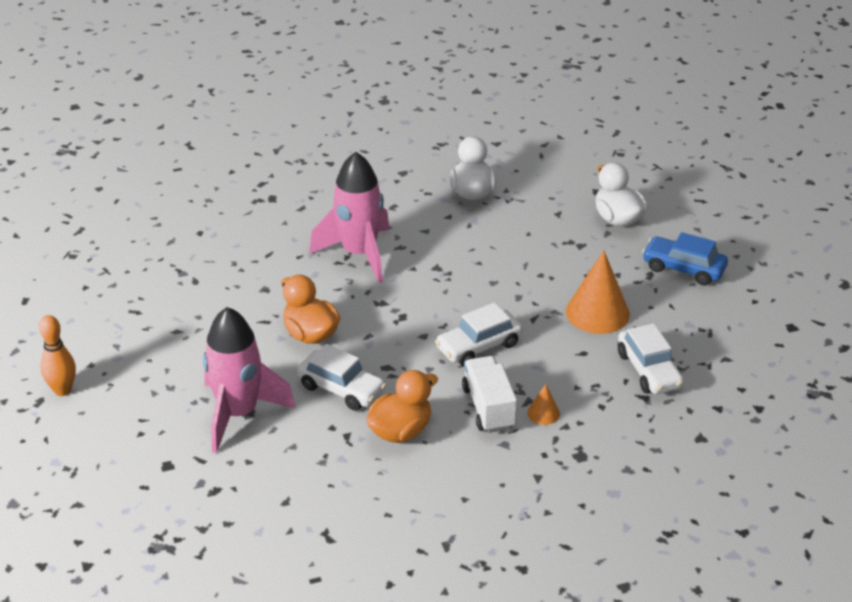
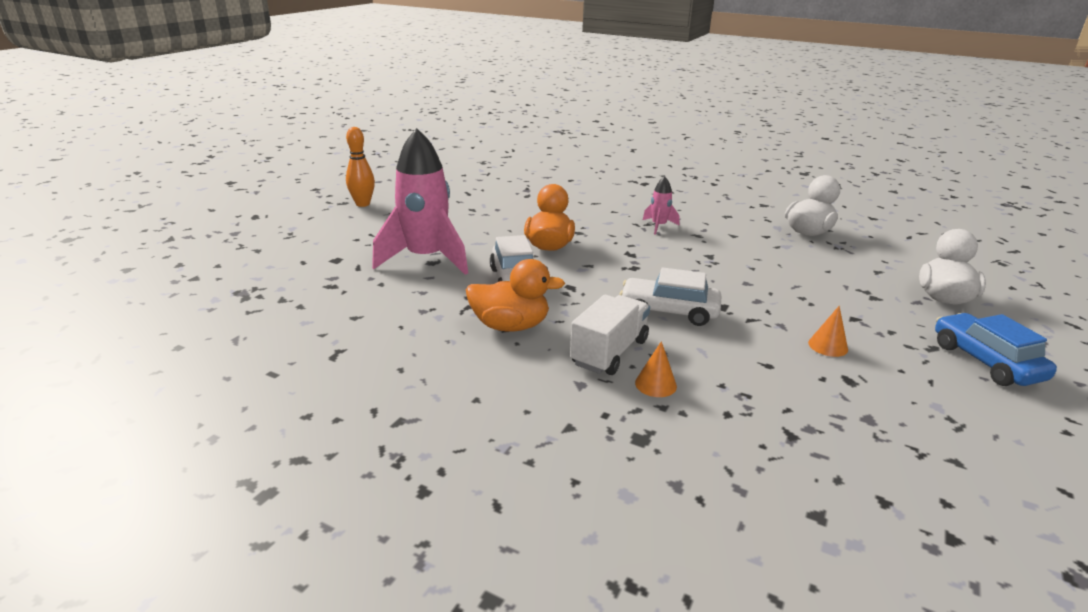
camera: 45 degrees right, 10 degrees down
(359, 254) = (659, 226): pink rocket -> pink rocket, size x0.45
(597, 312) = (828, 346): orange cone -> orange cone, size x0.47
(649, 370) = (829, 416): white car -> none

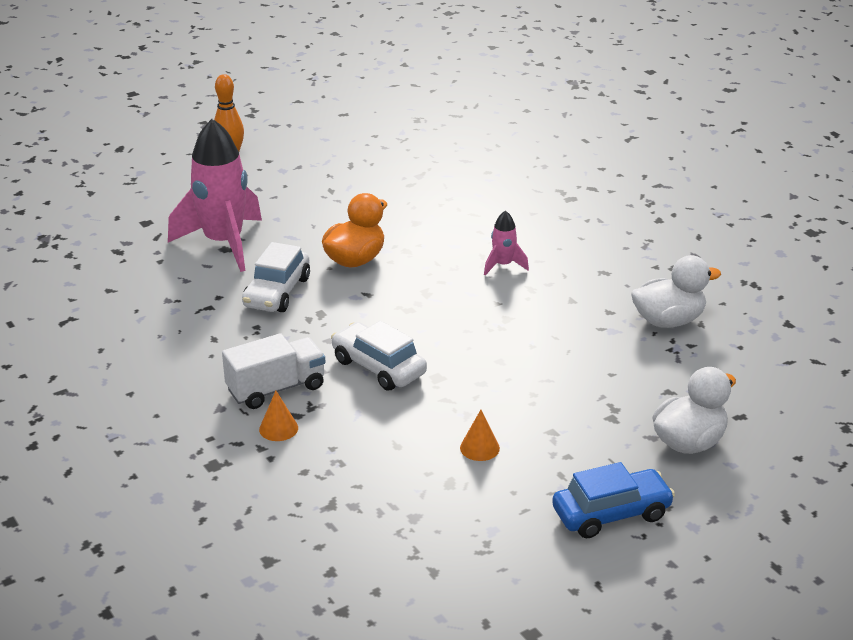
camera: 30 degrees right, 5 degrees up
(510, 326) = (223, 338): orange duck -> none
(985, 361) = (611, 513): blue car -> blue car turned 60 degrees clockwise

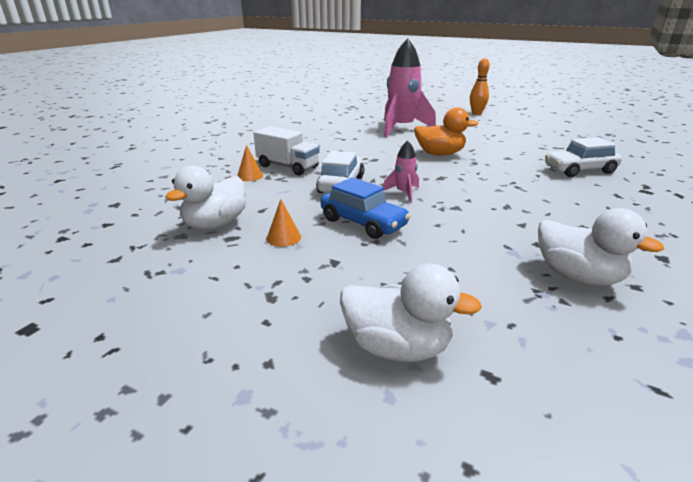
camera: 60 degrees right, 5 degrees down
(277, 292) = (378, 147): white car -> white car (579, 170)
(406, 487) = (215, 224): none -> white duck
(503, 265) = (515, 190): pink rocket -> pink rocket (403, 193)
(611, 513) = (234, 326): blue car -> blue car (363, 223)

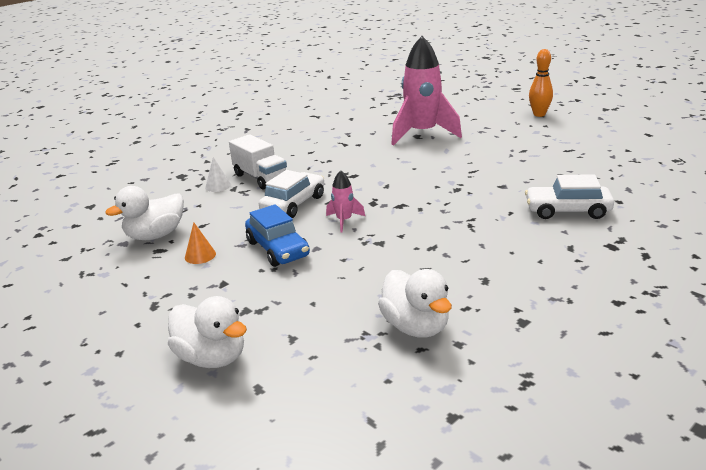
camera: 20 degrees right, 0 degrees up
(250, 176) = (218, 186): orange cone -> white cone
(440, 154) = (430, 174): orange duck -> none

